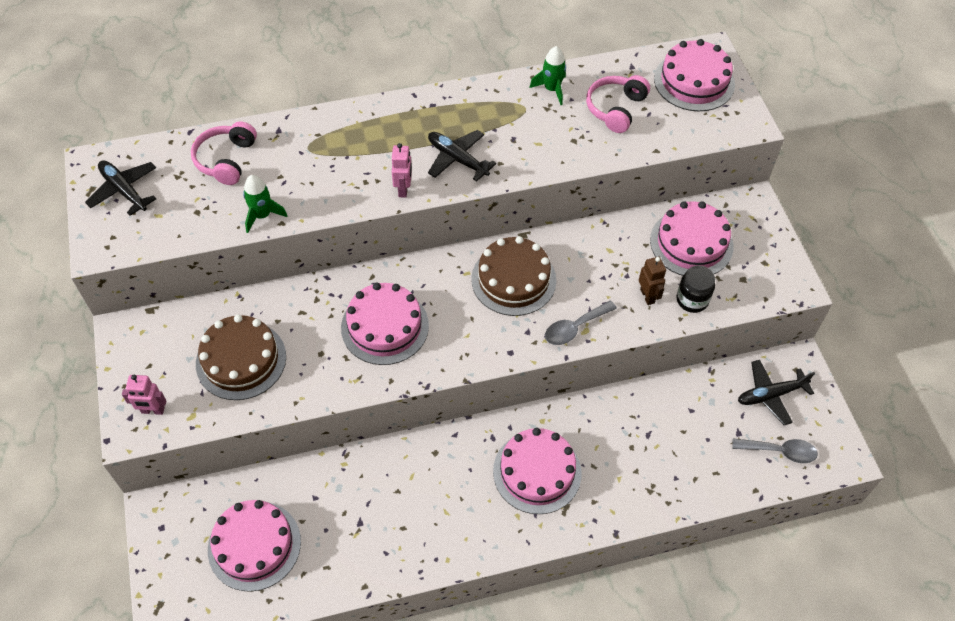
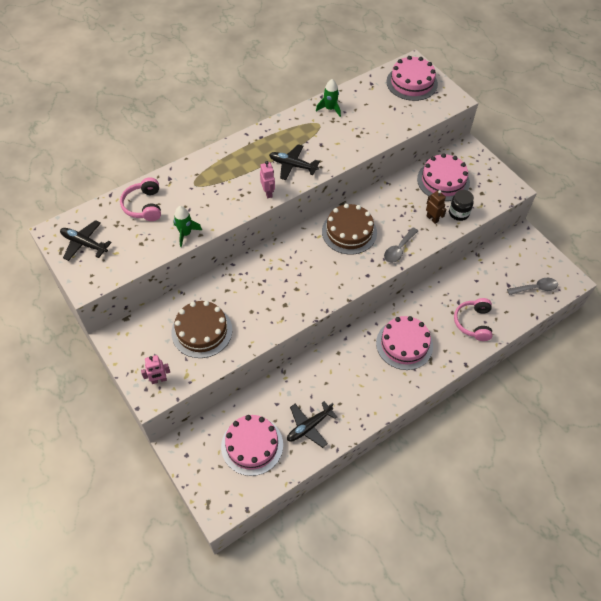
camera: 20 degrees left, 0 degrees up
(385, 326) = (283, 283): pink cake -> none
(615, 109) = (373, 110): pink headphones -> pink headphones (473, 323)
(770, 395) = (516, 258): black plane -> black plane (309, 427)

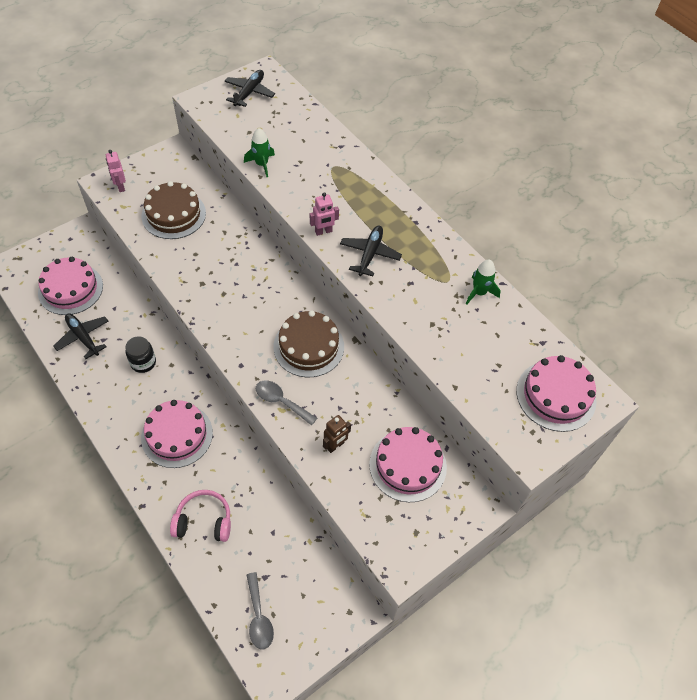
camera: 85 degrees right, 0 degrees up
(144, 206) = (300, 130): pink headphones -> none
(458, 213) = (347, 481): black jar -> black jar (143, 362)

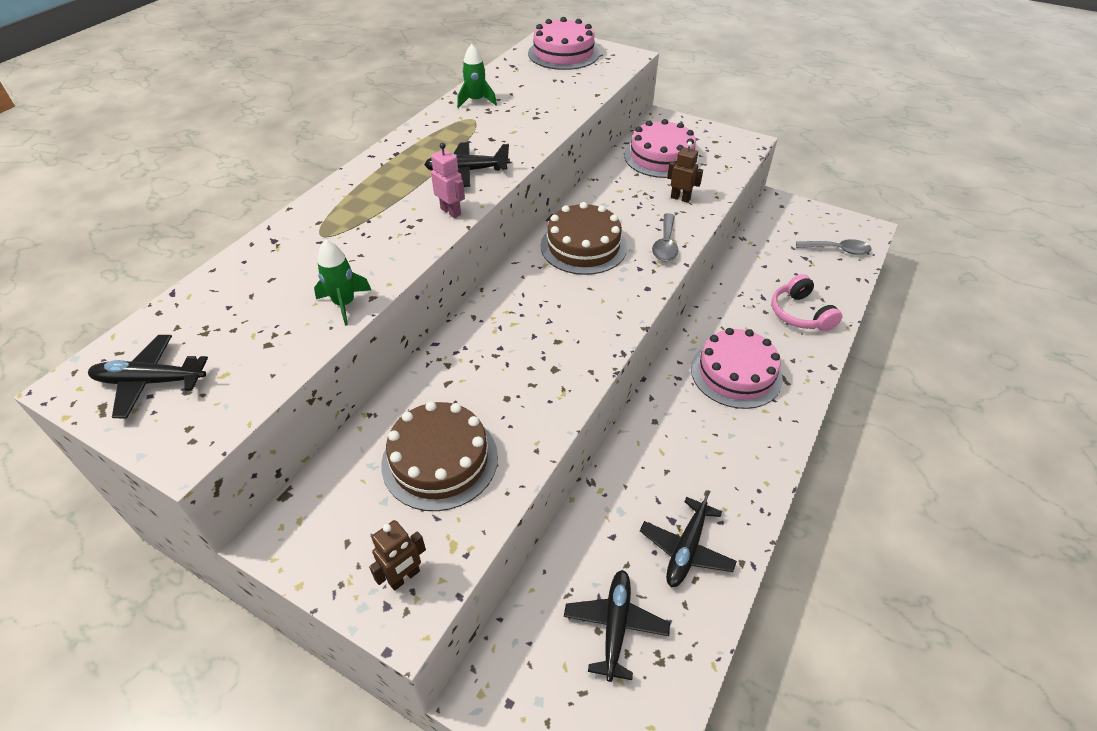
camera: 110 degrees left, 10 degrees down
(70, 289) = (615, 625): pink cake -> black plane
(120, 186) = (404, 577): pink robot -> brown robot
(143, 362) = (673, 452): black jar -> none
(259, 617) = (838, 250): grey spoon -> grey spoon turned 45 degrees clockwise

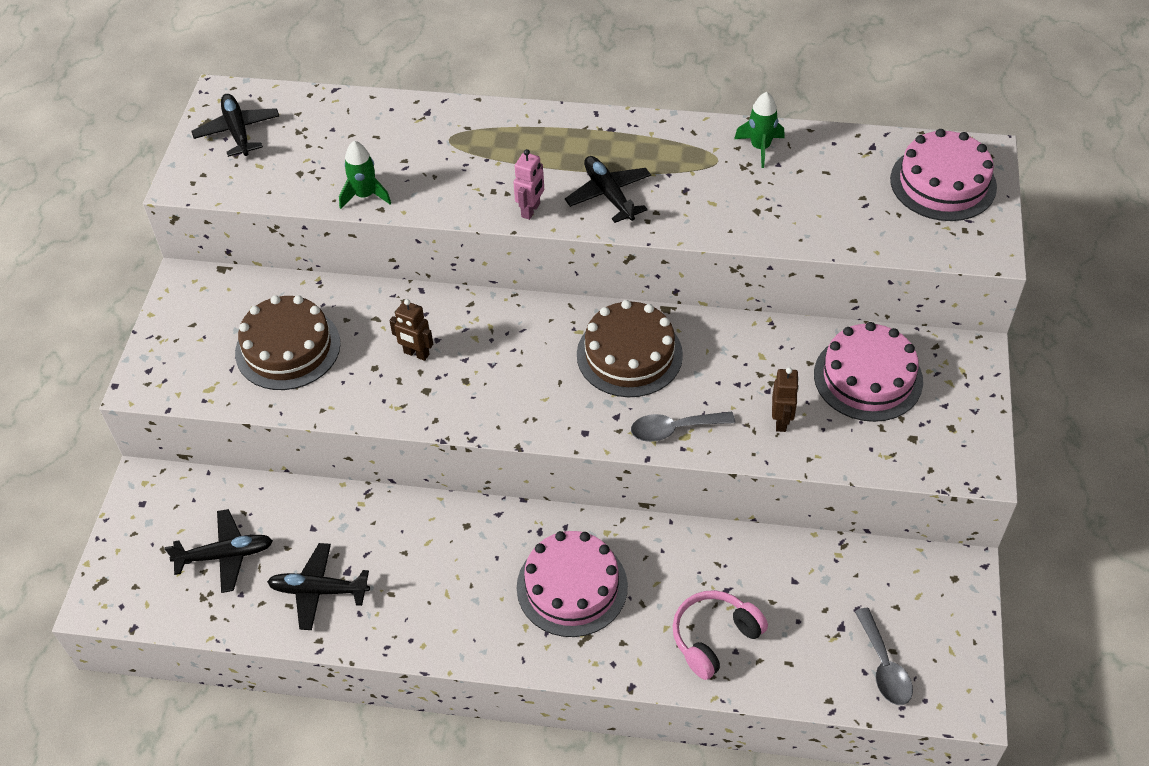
camera: 70 degrees right, 5 degrees up
(404, 577) = (174, 370): brown robot -> brown robot (416, 354)

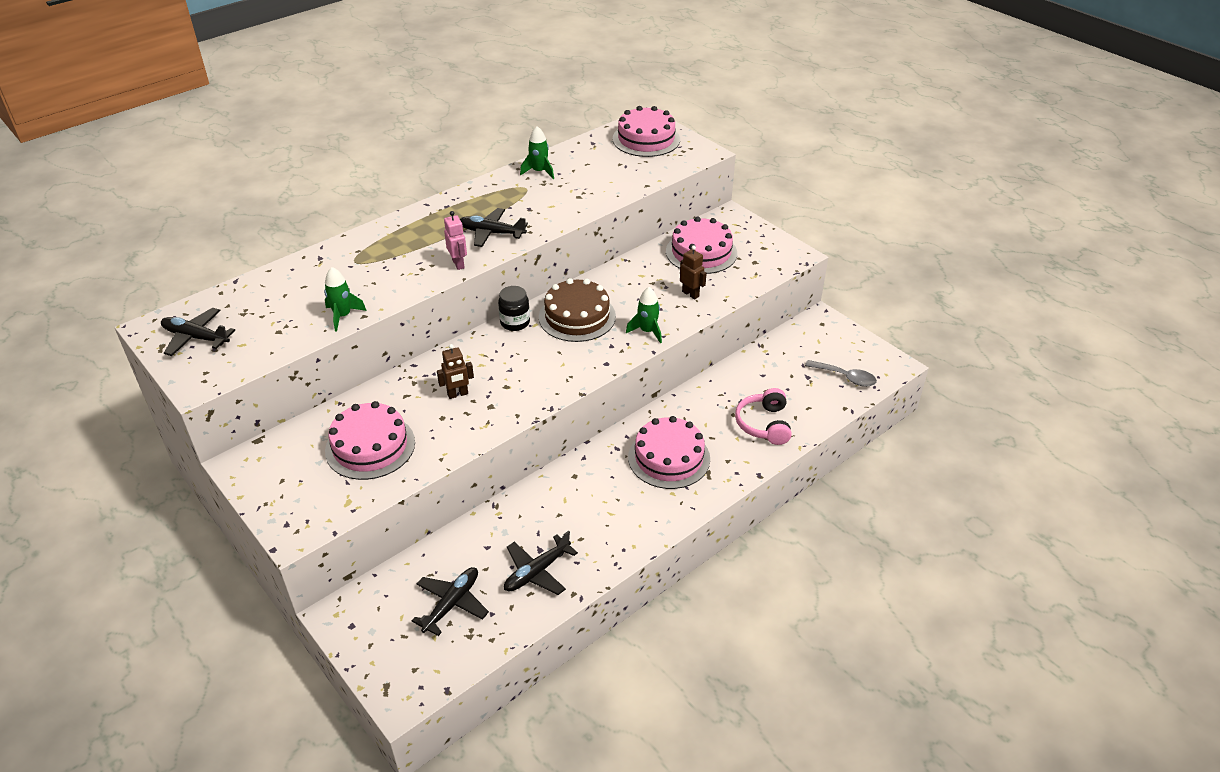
camera: 50 degrees left, 10 degrees down
(288, 348) = (370, 446): brown cake -> pink cake
(563, 314) = (515, 322): none -> black jar
(674, 429) = (647, 331): grey spoon -> green rocket

